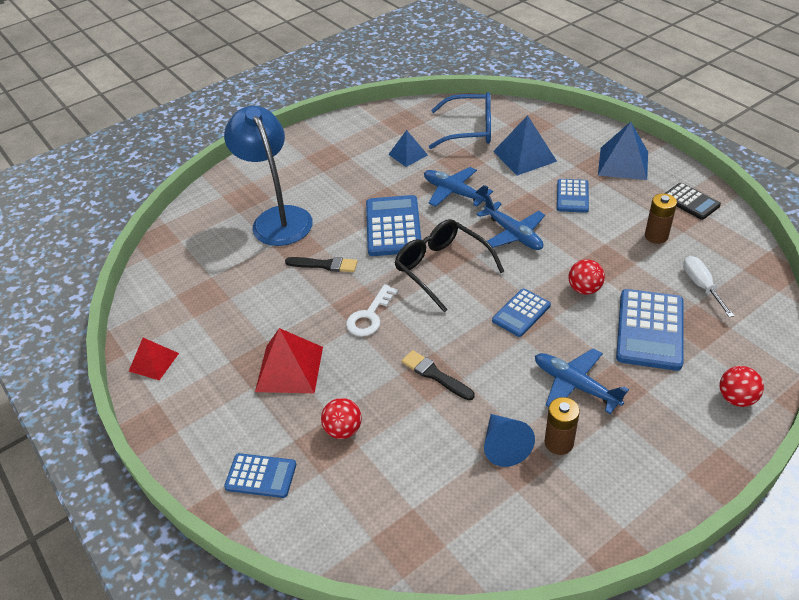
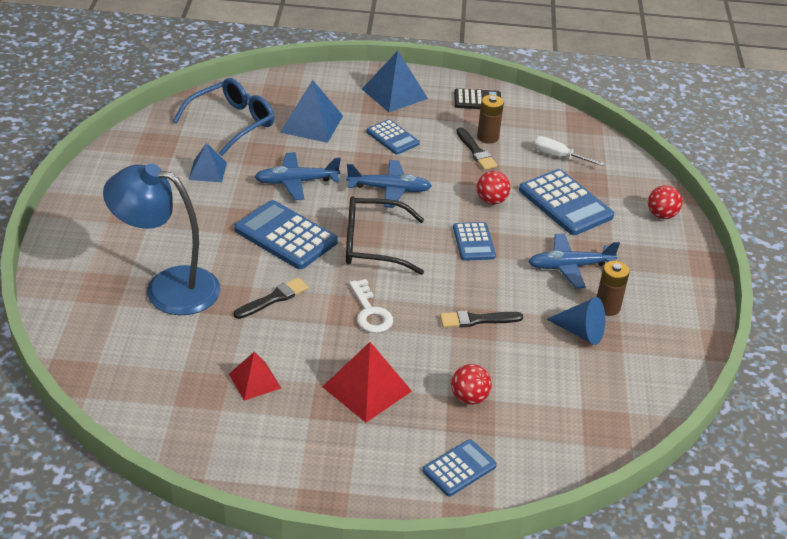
camera: 55 degrees left, 5 degrees down
(154, 362) = (243, 464): red pyramid -> red pyramid (255, 381)
(628, 242) = (476, 151): none -> black brush

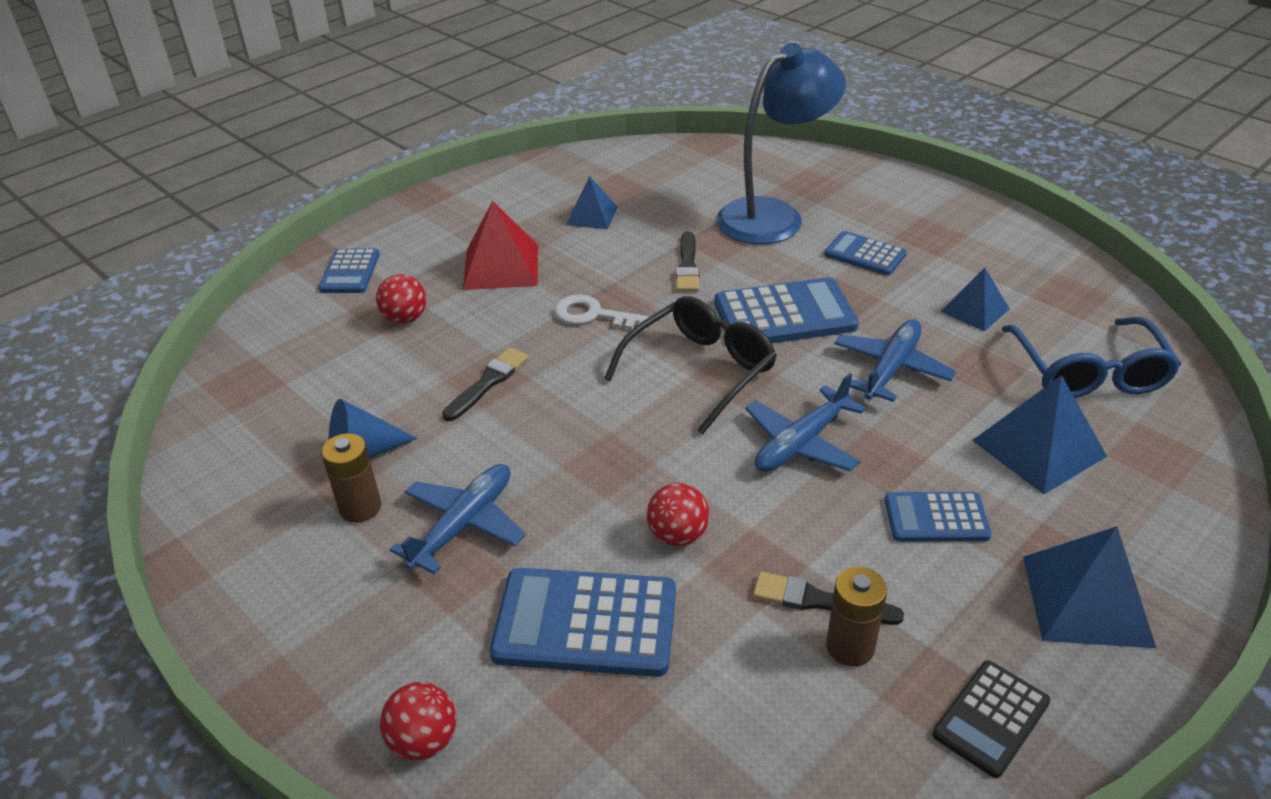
camera: 135 degrees right, 0 degrees up
(255, 381) = (591, 216): red pyramid -> blue pyramid
(473, 242) = (612, 460): blue calculator -> blue calculator (865, 255)
(558, 156) = (712, 714): white screwdriver -> none

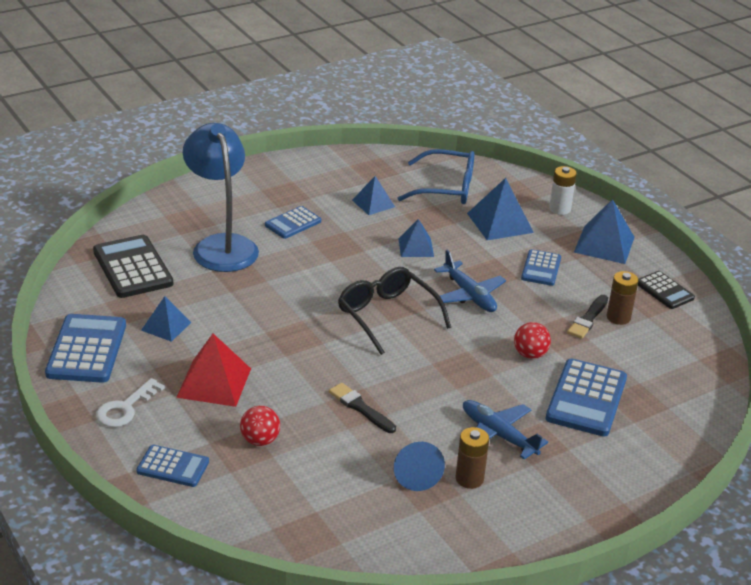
camera: 80 degrees left, 5 degrees down
(424, 741) = (653, 466): red ball -> none
(594, 315) = (304, 348): white key -> white key (125, 408)
(687, 266) = (264, 296): black brush -> none
(689, 173) = (132, 268): none -> black calculator
(784, 315) = (343, 270): blue calculator -> blue calculator (86, 349)
(891, 369) = (416, 247): blue plane -> blue pyramid
(1156, 520) = (559, 209): none -> white battery

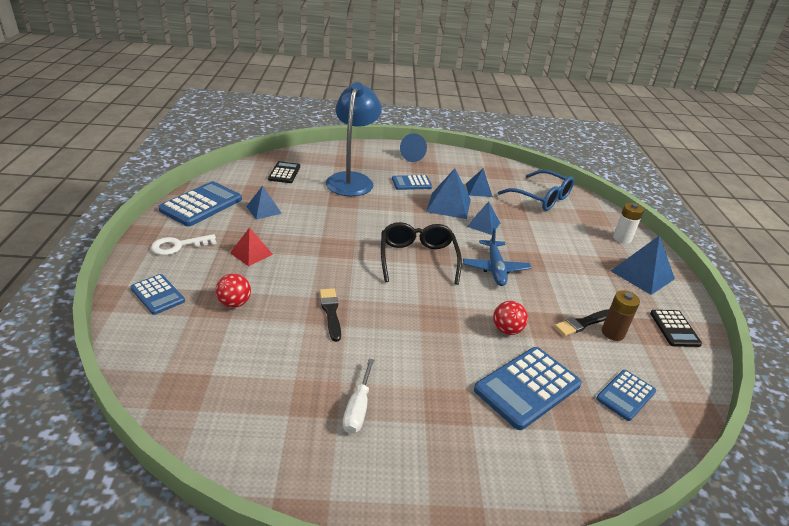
camera: 30 degrees right, 0 degrees up
(132, 268) = (284, 173): black calculator -> black calculator, size x0.59
(214, 382) = (251, 253): red pyramid -> red pyramid, size x0.63
(415, 474) = (317, 382): blue cone -> blue cone (414, 156)
(469, 479) = (358, 408): brown battery -> white screwdriver
(498, 435) = (419, 383): blue plane -> none
(500, 222) = (564, 231): blue pyramid -> blue pyramid (448, 205)
(541, 268) = (572, 272): blue calculator -> blue calculator (625, 395)

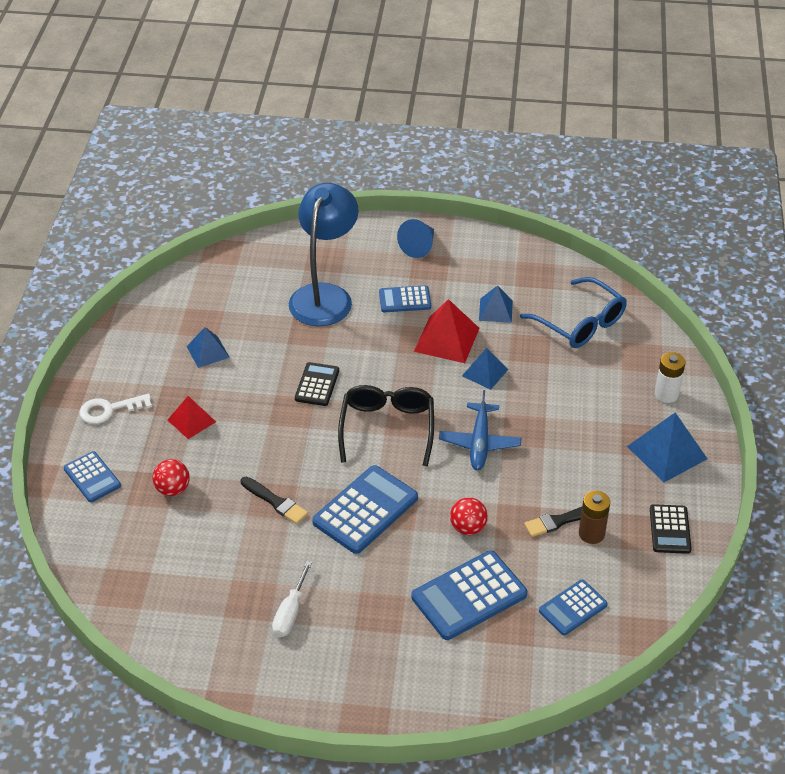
camera: 10 degrees right, 10 degrees up
(201, 205) = (132, 345): blue calculator -> blue calculator (365, 510)
(284, 173) = (236, 285): black calculator -> black calculator (317, 385)
(331, 312) = (275, 502): black brush -> black brush turned 135 degrees clockwise
(448, 205) = (446, 339): blue pyramid -> red pyramid

